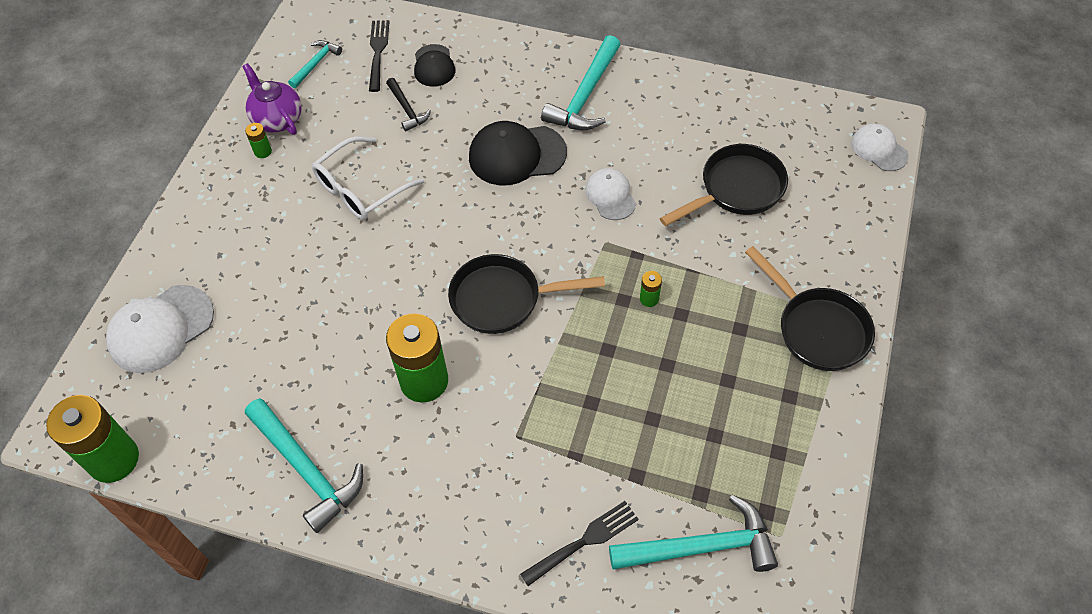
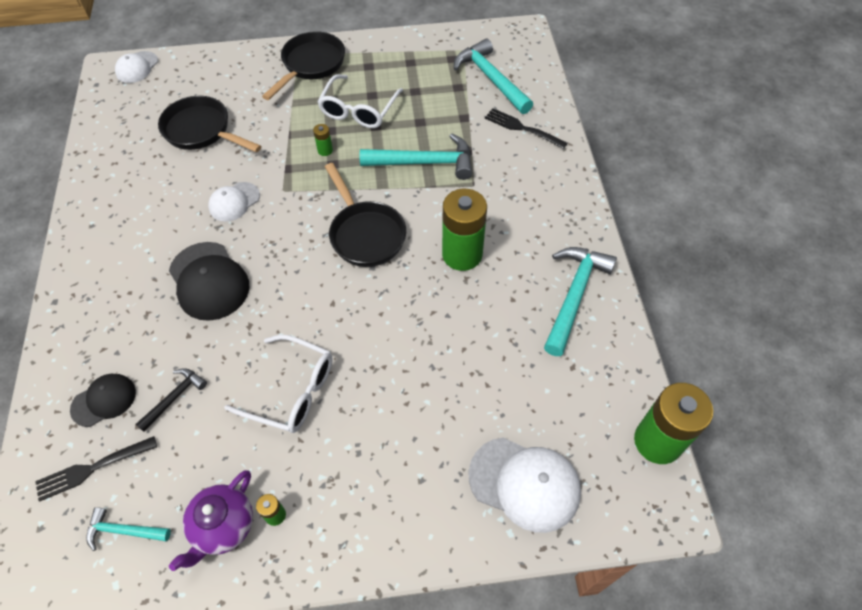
camera: 115 degrees left, 0 degrees up
(585, 95) = (120, 256): turquoise hammer -> turquoise hammer (424, 162)
(705, 356) = (358, 110): none -> white glasses

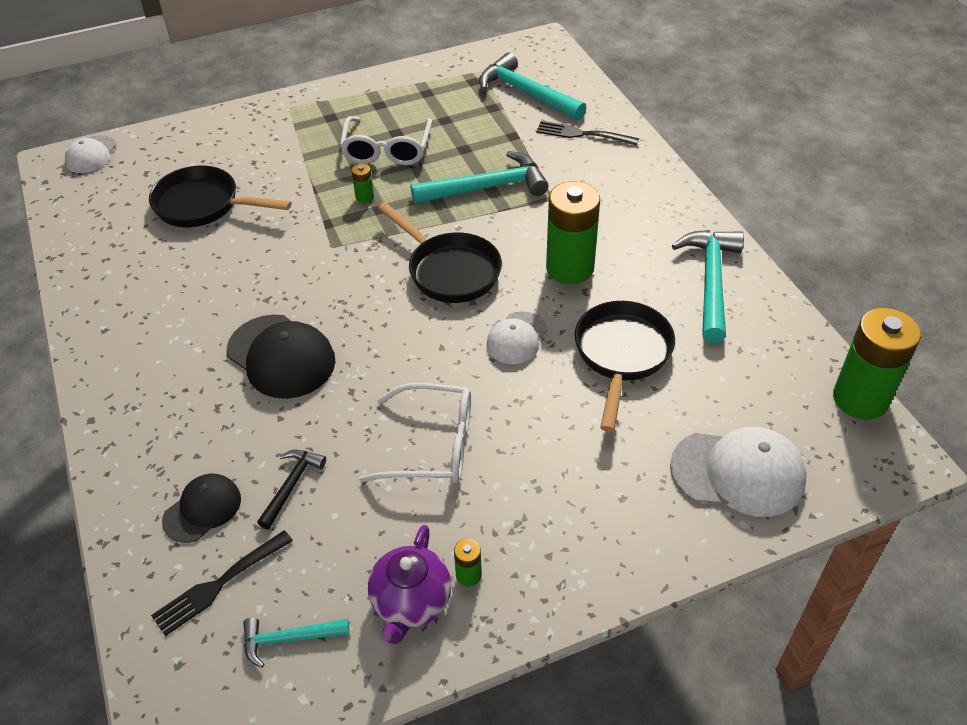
camera: 15 degrees left, 10 degrees down
(234, 202) = (276, 270): white cap -> white cap (517, 338)
(311, 65) = (309, 115): black pan -> black pan (621, 355)

